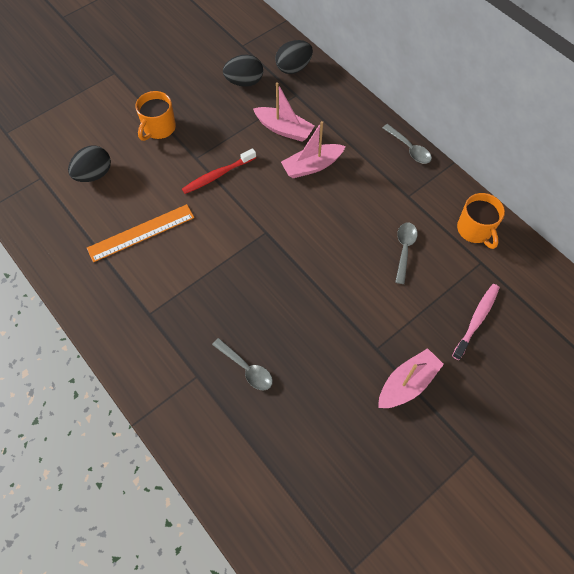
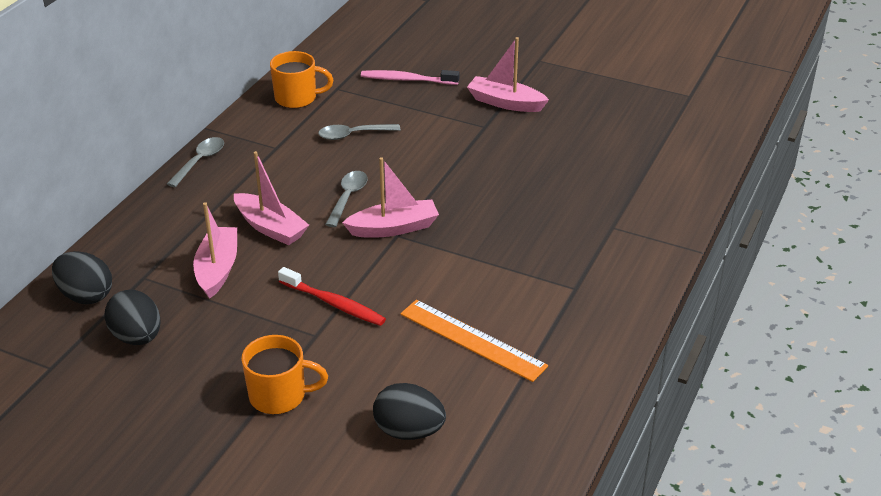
camera: 115 degrees left, 25 degrees down
(246, 368) = (575, 197): grey spoon -> grey spoon (348, 197)
(274, 233) = (393, 228): none -> pink boat
(475, 230) = (297, 98): orange mug -> orange mug turned 45 degrees clockwise

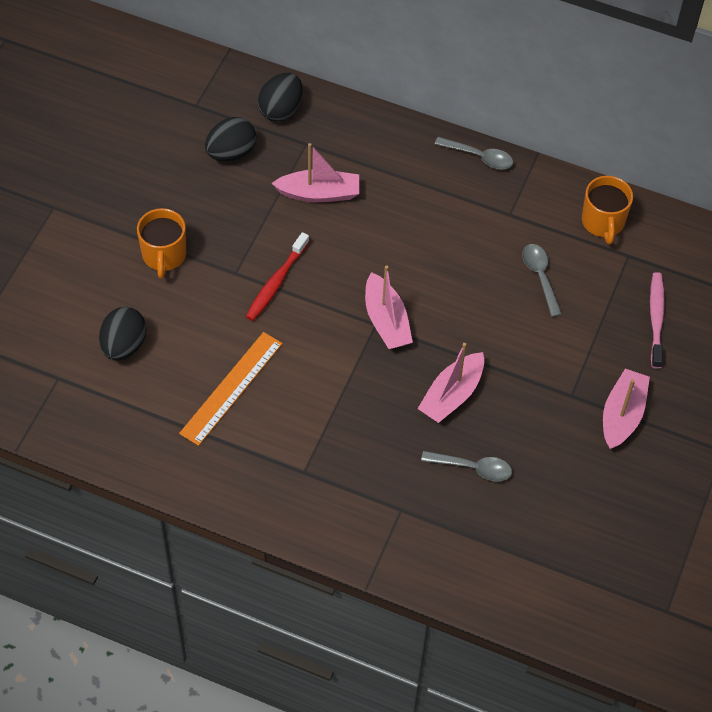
camera: 85 degrees right, 20 degrees up
(270, 228) = (380, 224): pink boat -> pink boat (452, 395)
(348, 197) = (431, 280): grey spoon -> grey spoon (473, 468)

